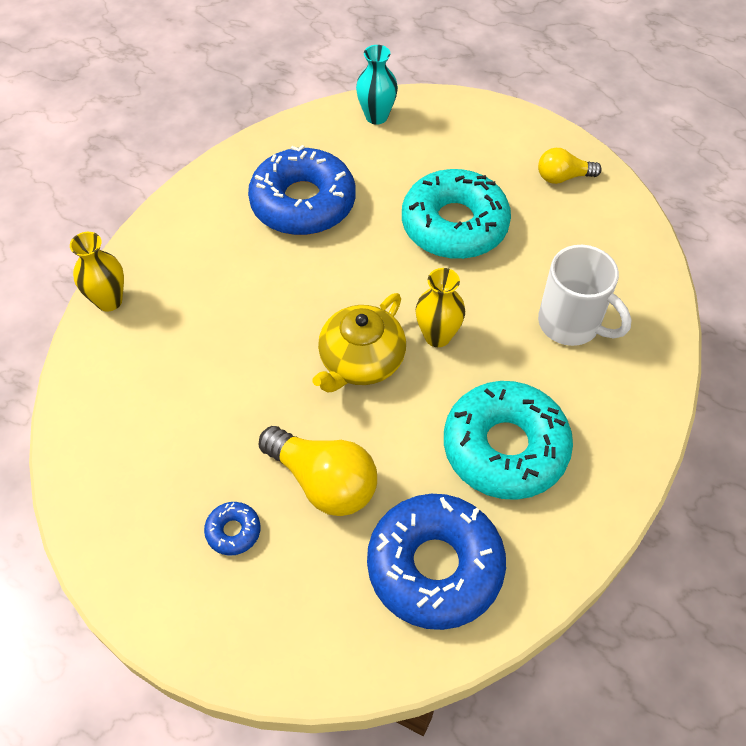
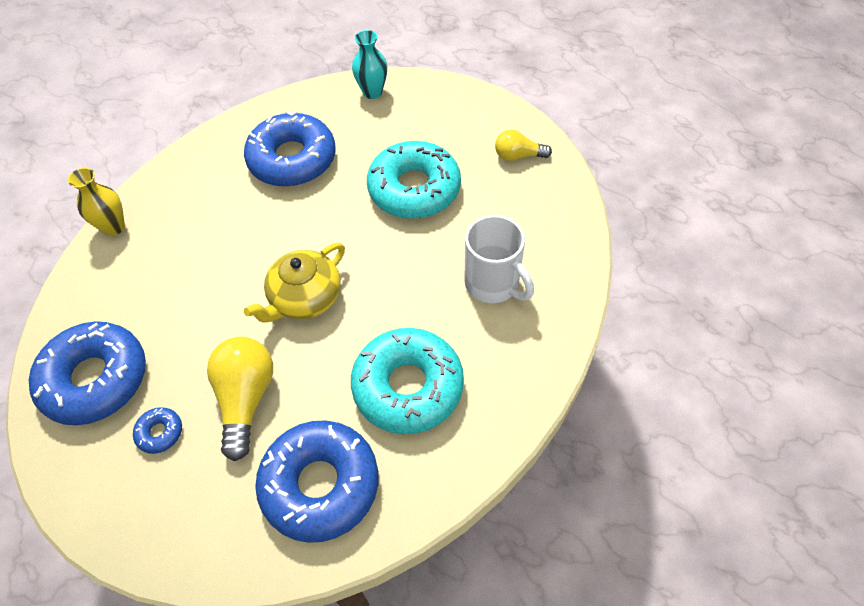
camera: 10 degrees right, 0 degrees up
(138, 479) = (95, 379): none -> blue donut
(323, 482) = (246, 399): yellow light bulb -> yellow light bulb turned 135 degrees counterclockwise
(437, 336) = (375, 283): yellow vase -> none

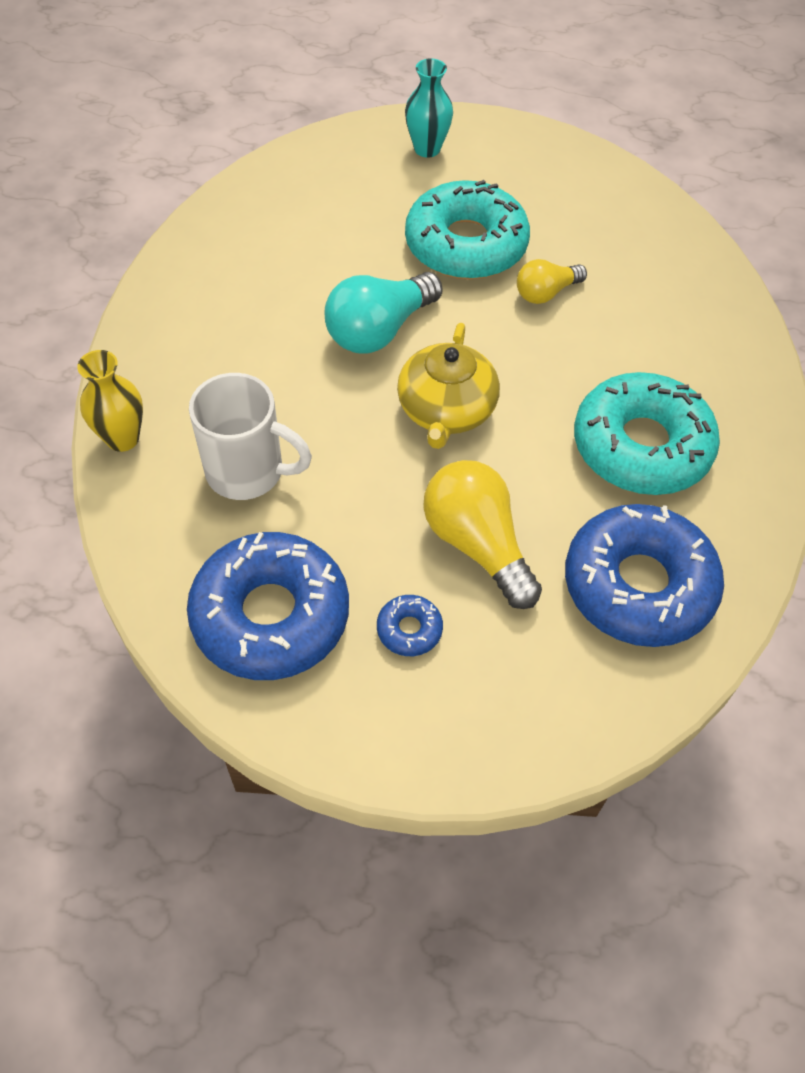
camera: 35 degrees left, 0 degrees up
(292, 159) = (289, 269): blue donut -> none
(310, 224) = (379, 330): none -> turquoise light bulb
(372, 92) = (319, 158): turquoise vase -> turquoise vase (427, 149)
(493, 284) = (637, 307): white mug -> white mug (248, 472)
(518, 156) = (548, 167): yellow light bulb -> yellow light bulb (546, 293)

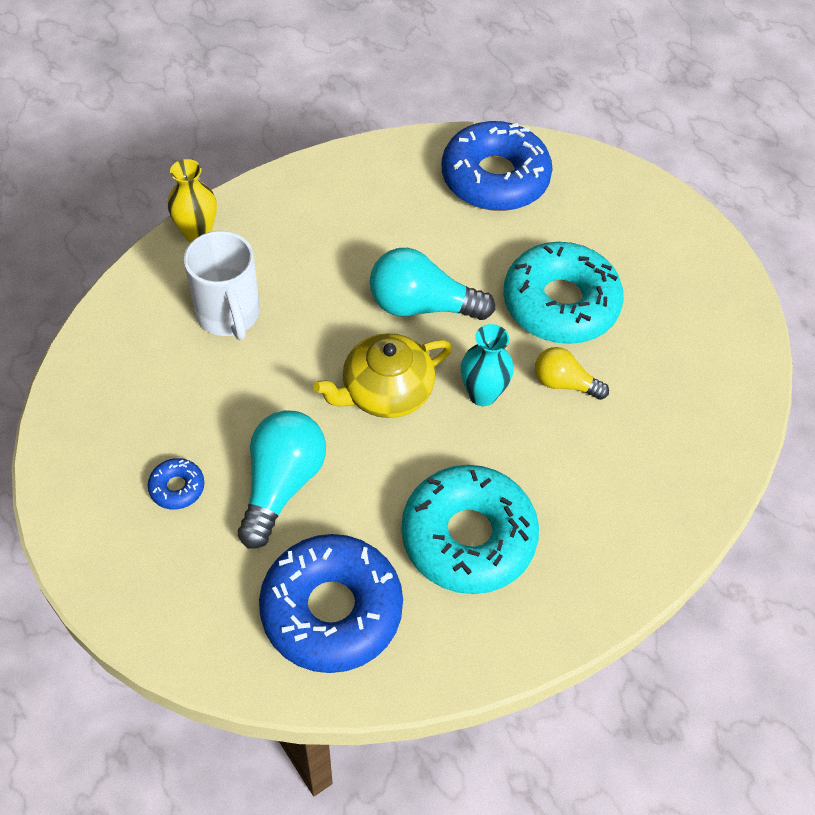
camera: 50 degrees right, 0 degrees up
(271, 616) = (126, 403): blue donut -> blue donut (494, 178)
(427, 149) = (636, 218): turquoise vase -> turquoise vase (482, 394)
(477, 544) = (281, 484): yellow light bulb -> turquoise light bulb

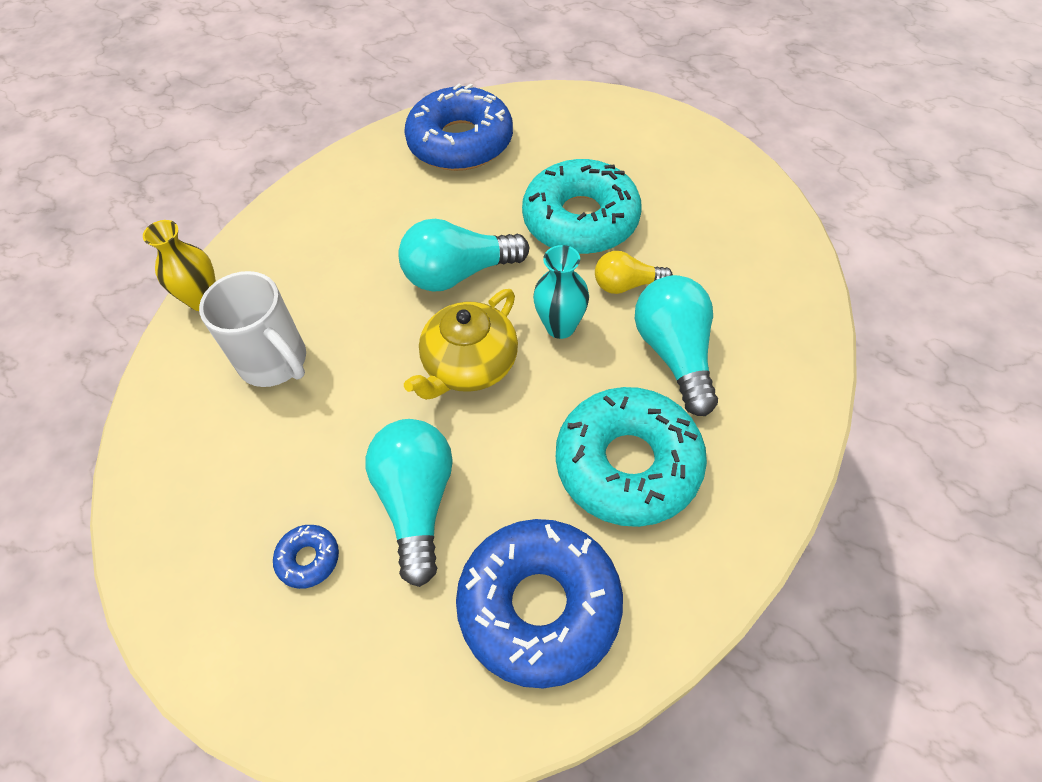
camera: 20 degrees left, 0 degrees up
(568, 464) = (675, 354): none -> turquoise light bulb

